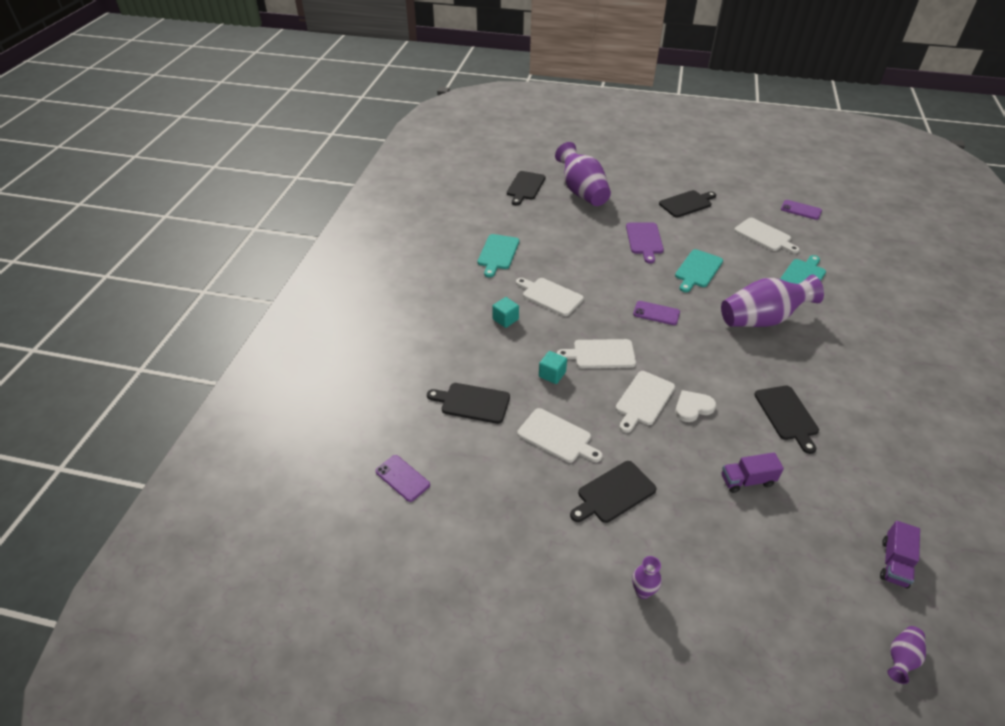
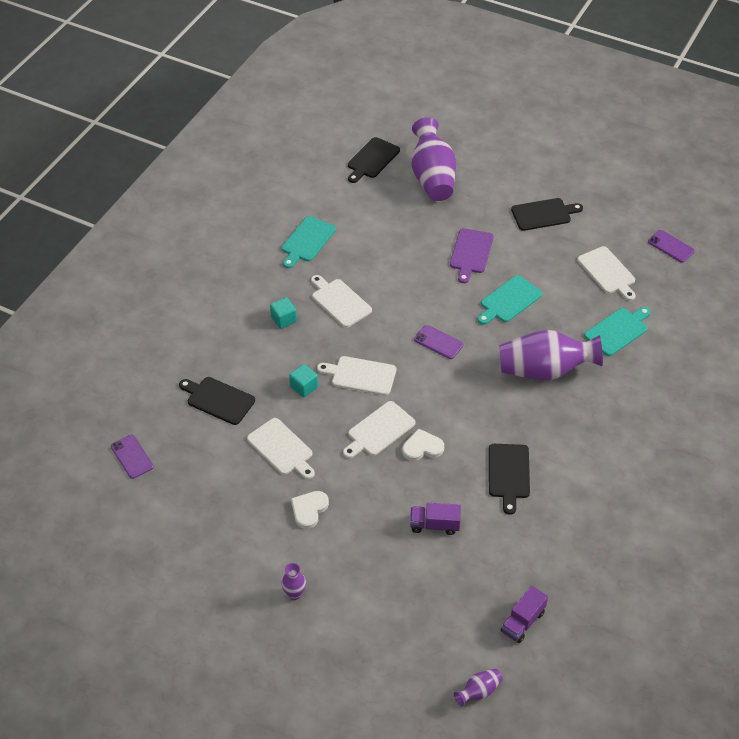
camera: 15 degrees right, 5 degrees up
(614, 493) = (309, 509): black cutting board -> white heart

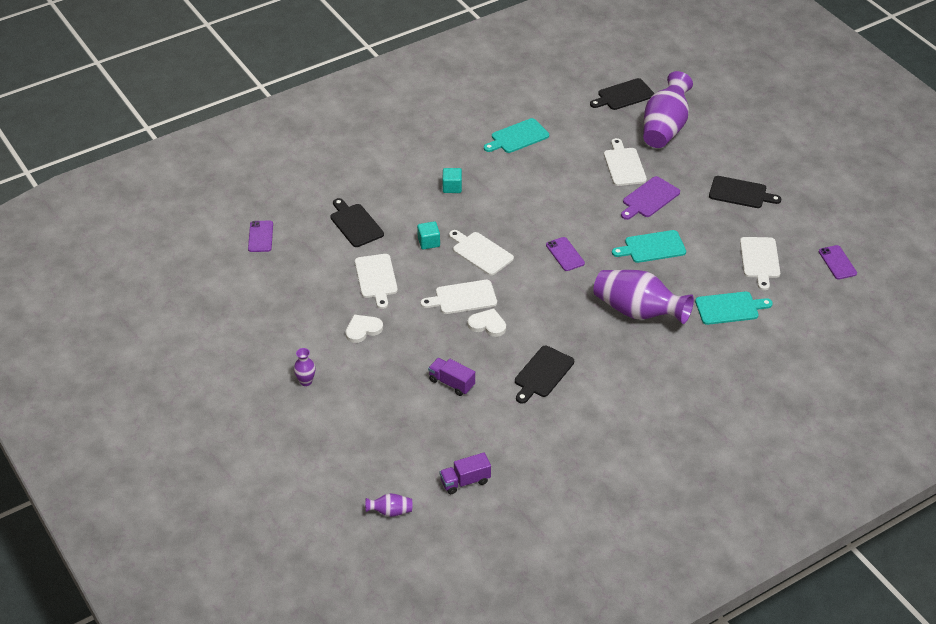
camera: 30 degrees right, 5 degrees down
(340, 301) = (508, 192): white cutting board -> white cutting board (624, 165)

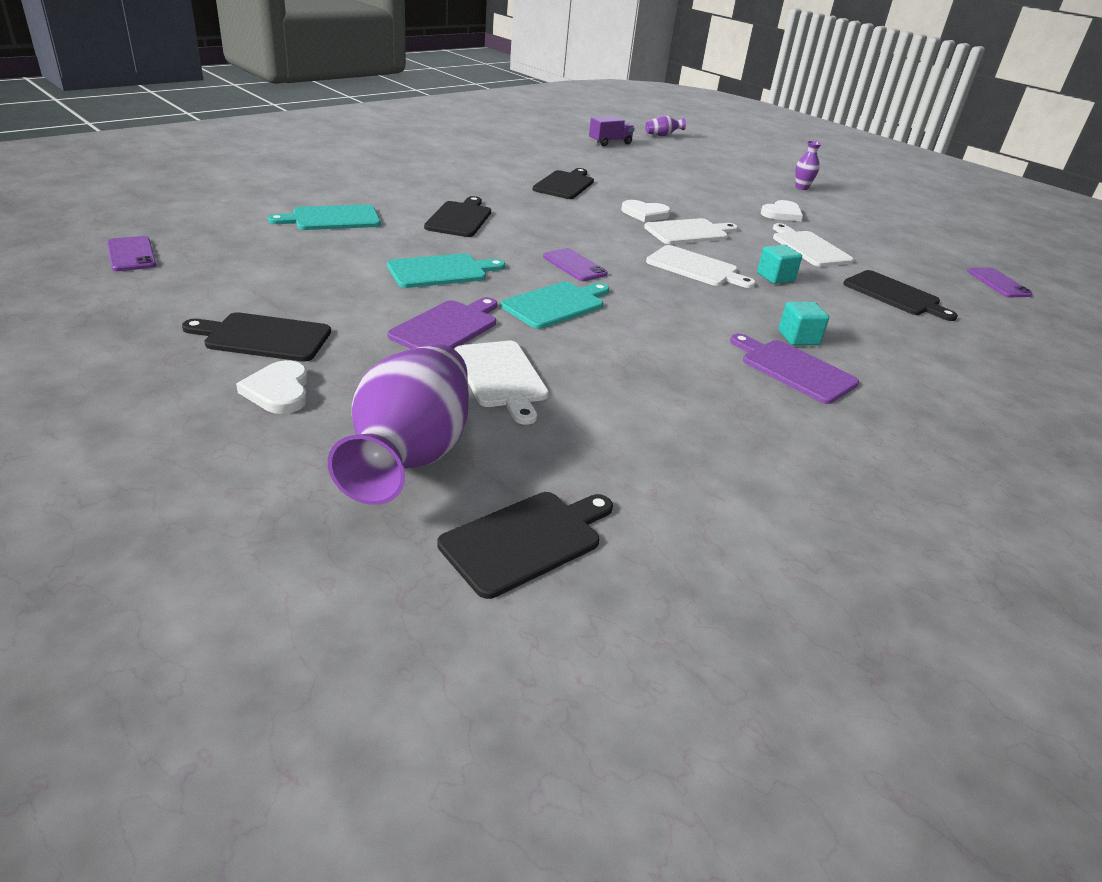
camera: 165 degrees right, 10 degrees down
(451, 383) = (657, 183): purple truck -> none
(470, 165) = (794, 369): none -> purple cutting board
(517, 137) = (741, 422): turquoise cutting board -> turquoise cutting board (556, 304)
(638, 312) = (460, 218): purple vase -> black cutting board
(724, 160) = (279, 391): none -> white heart
(759, 260) = (266, 258): white cutting board -> none

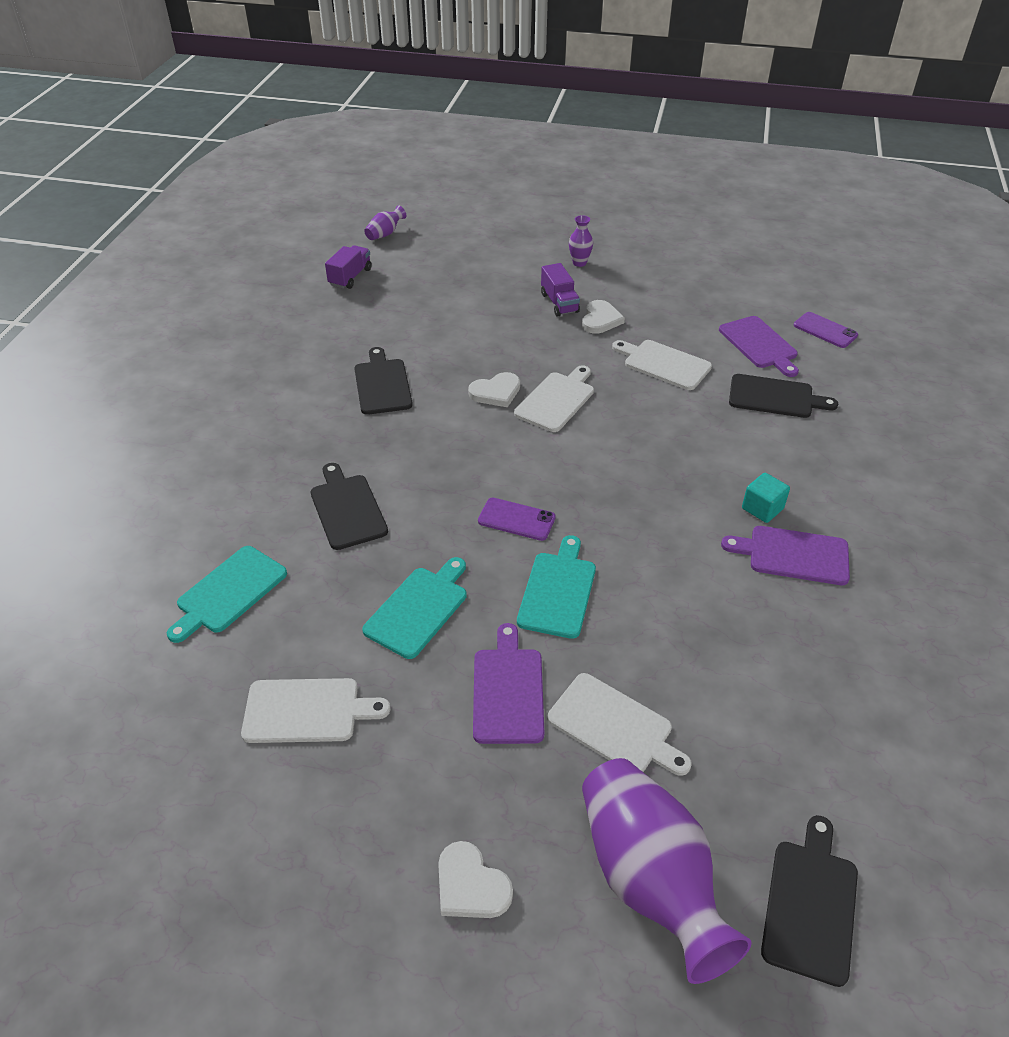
camera: 30 degrees left, 10 degrees up
(131, 254) = (99, 797): purple phone -> none
(263, 337) = (376, 824): black cutting board -> none
(695, 268) = (609, 456): white cutting board -> white cutting board (307, 711)
(757, 197) = (559, 303): none -> purple truck
(775, 277) = (677, 429): turquoise cube -> none
(917, 268) = (759, 344): none -> purple cutting board

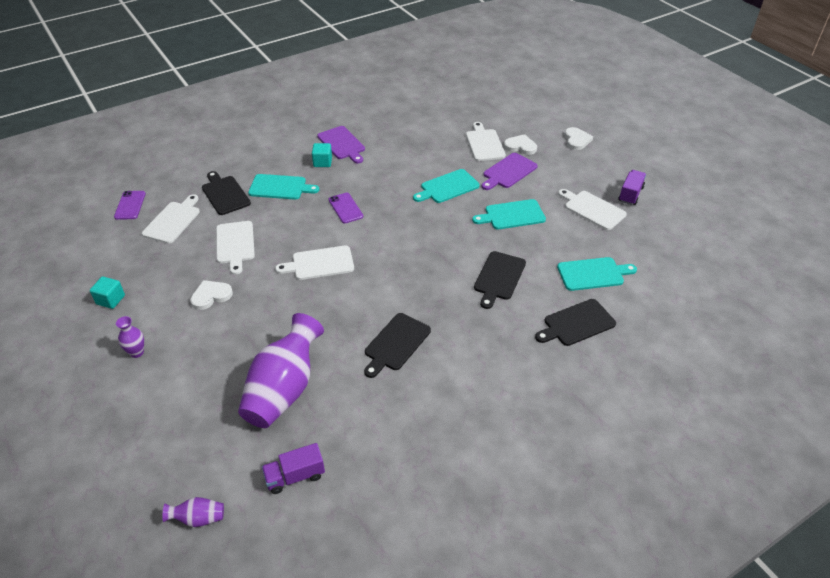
camera: 135 degrees left, 0 degrees up
(496, 392) = (342, 290): white heart -> white heart (520, 146)
(516, 519) = (426, 221): purple phone -> purple phone (345, 208)
(559, 303) = (209, 327): purple truck -> purple truck (630, 194)
(649, 879) = (521, 114): purple vase -> purple vase (284, 389)
(668, 272) = (110, 300): none -> turquoise cube
(741, 443) = (280, 187): none -> turquoise cutting board
(759, 344) = (173, 221): purple cutting board -> white cutting board
(811, 904) = (484, 89): black cutting board -> black cutting board (576, 323)

